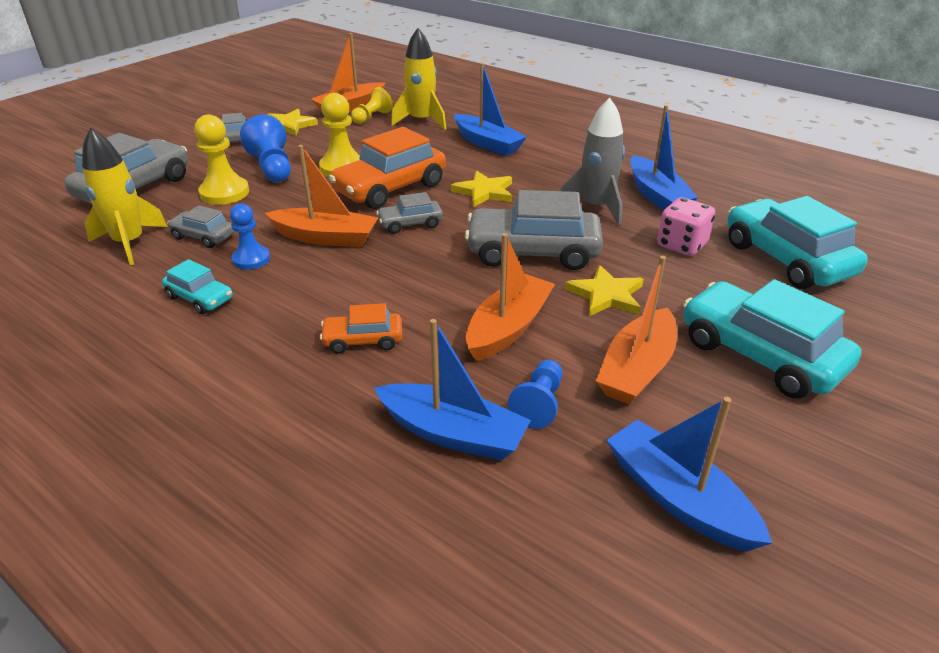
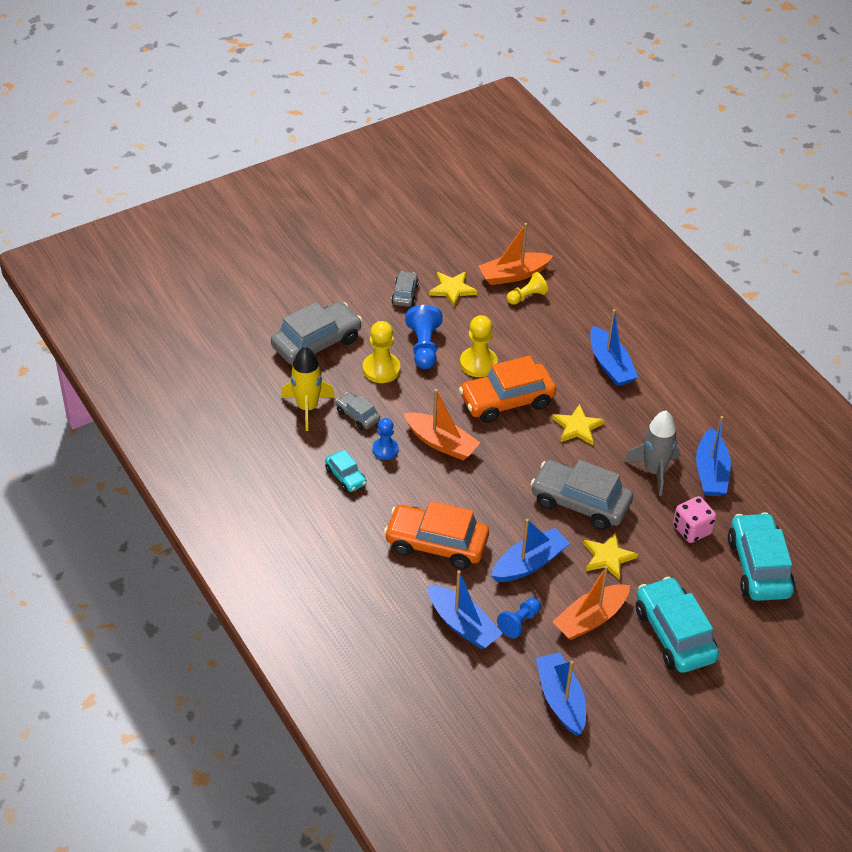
camera: 20 degrees right, 10 degrees up
(363, 340) = (436, 544): orange car -> orange car, size x1.96
(410, 224) = (506, 447): grey car -> none
(421, 121) = (568, 315): yellow rocket -> none
(508, 328) = (529, 563): orange boat -> blue boat

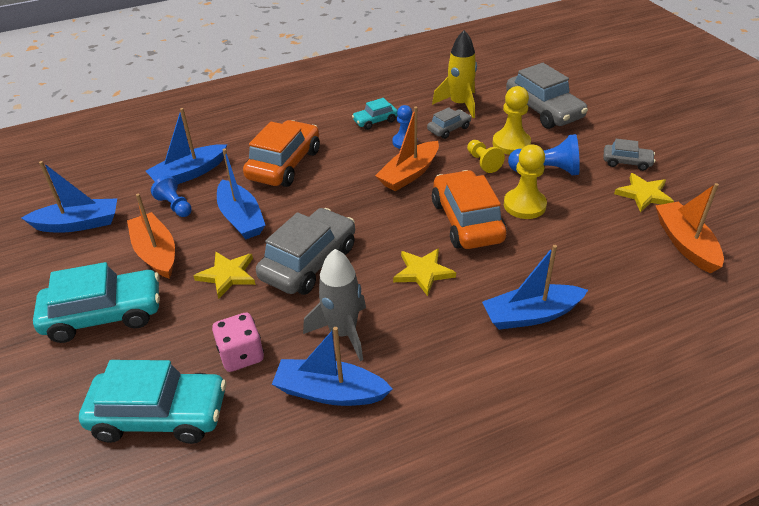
camera: 100 degrees right, 5 degrees down
(527, 296) = (647, 252): yellow pawn -> yellow pawn (483, 162)

